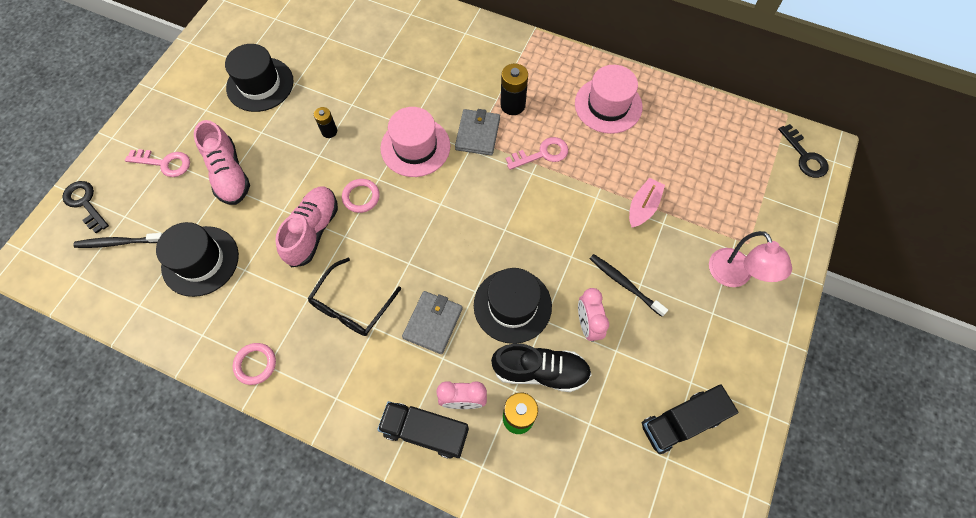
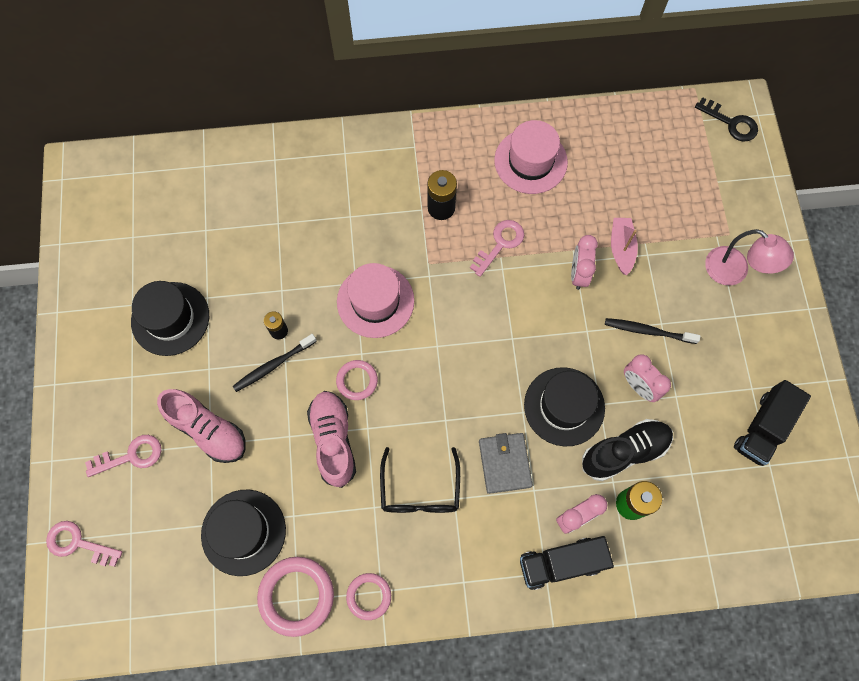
camera: 30 degrees left, 5 degrees up
(85, 203) = (78, 543): black key -> pink key
(119, 242) = (146, 562): black toothbrush -> black toothbrush (273, 365)
(203, 331) = (296, 596): none -> pink ring
(477, 134) = (426, 256): grey wallet -> none
(593, 208) = (578, 273): none -> pink clock

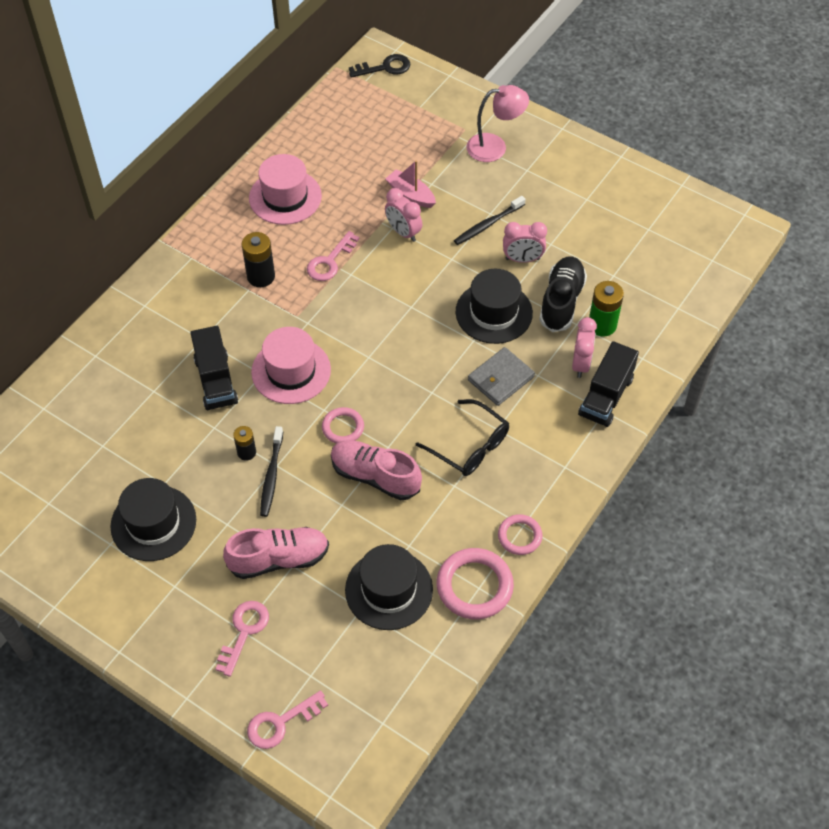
camera: 50 degrees left, 15 degrees down
(500, 244) = (330, 261): pink key -> pink key turned 135 degrees counterclockwise
(504, 463) = (501, 378): grey wallet -> grey wallet turned 75 degrees counterclockwise
(763, 428) = (619, 213): black truck -> black truck (216, 381)

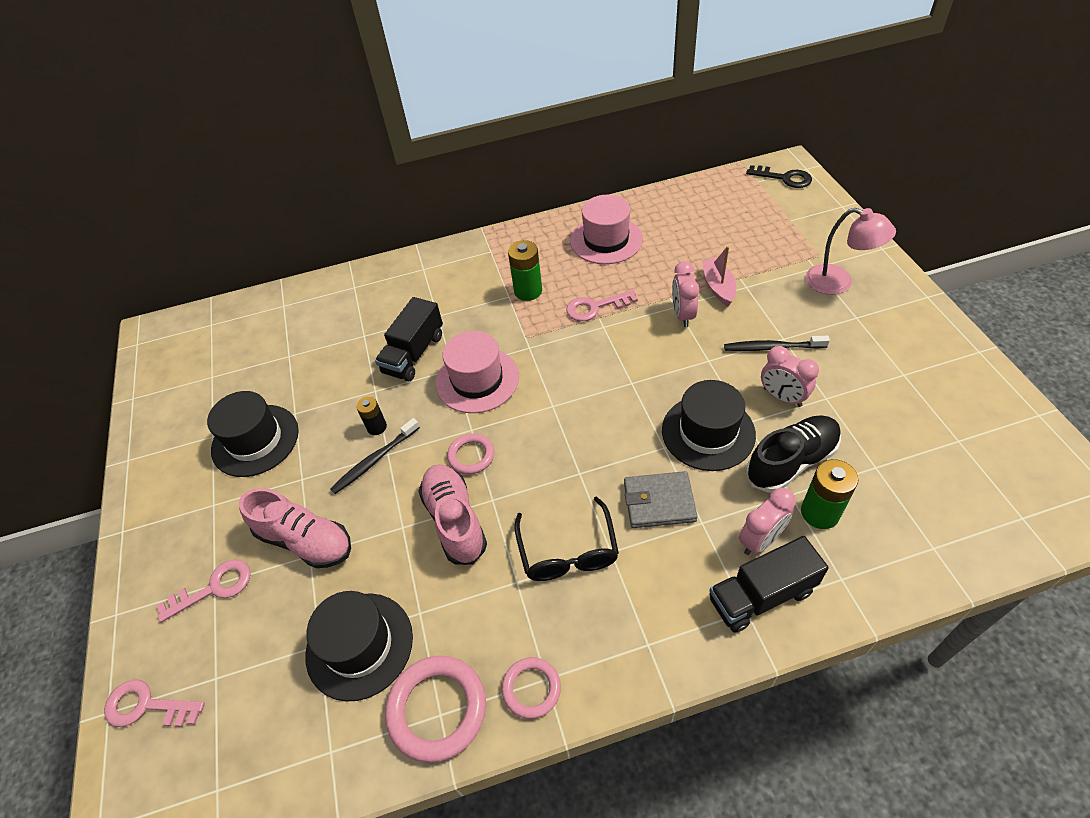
camera: 45 degrees right, 5 degrees down
(261, 276) = (528, 291): black battery -> green battery

